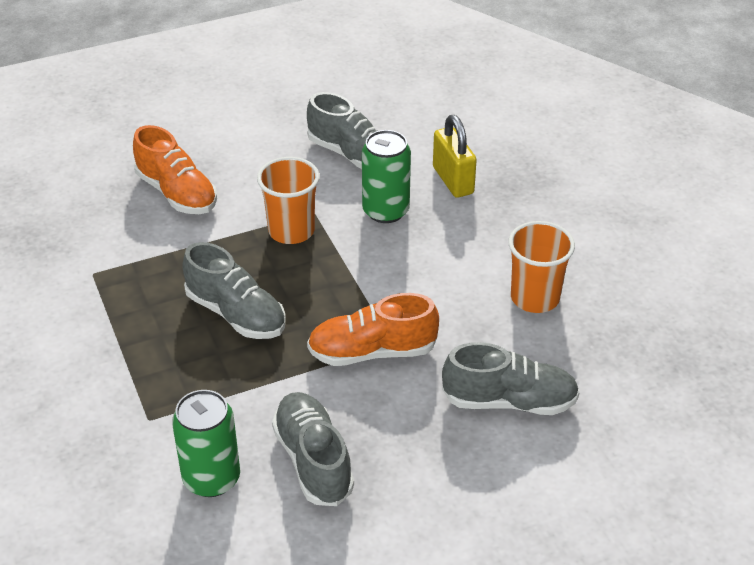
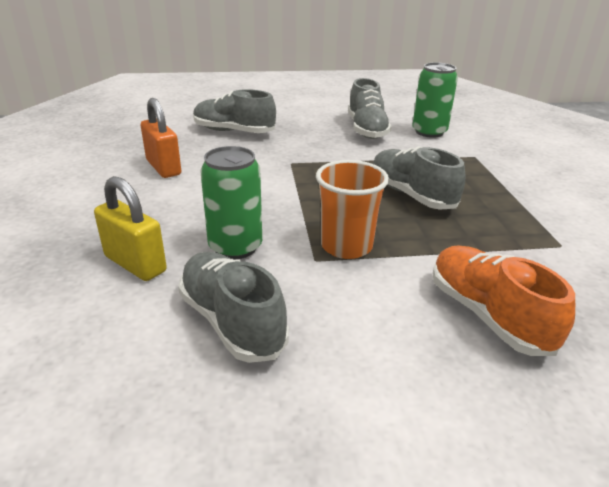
camera: 165 degrees left, 10 degrees down
(372, 352) = (308, 161): orange shoe -> none
(453, 180) = (135, 264): yellow padlock -> yellow padlock turned 45 degrees counterclockwise
(535, 298) = (163, 167): orange cup -> orange padlock

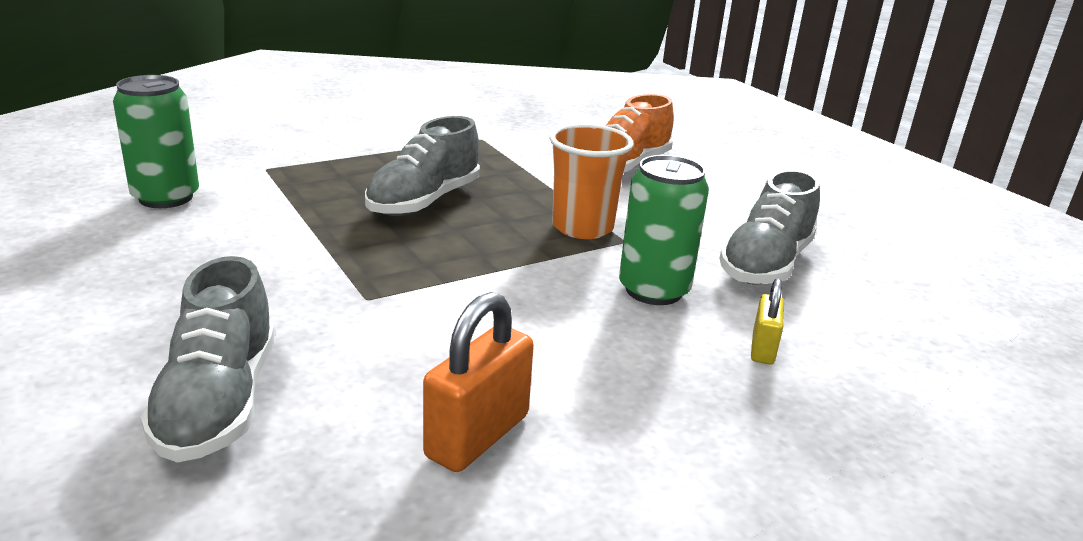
camera: 115 degrees left, 5 degrees down
(135, 264) = (762, 349): yellow padlock -> yellow padlock, size x0.58
(366, 129) = (165, 249): grey shoe -> none

